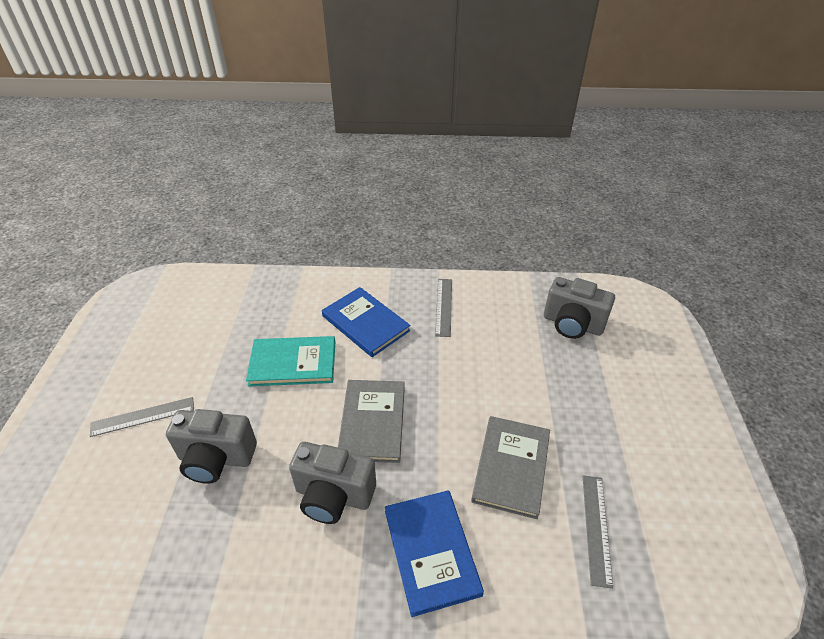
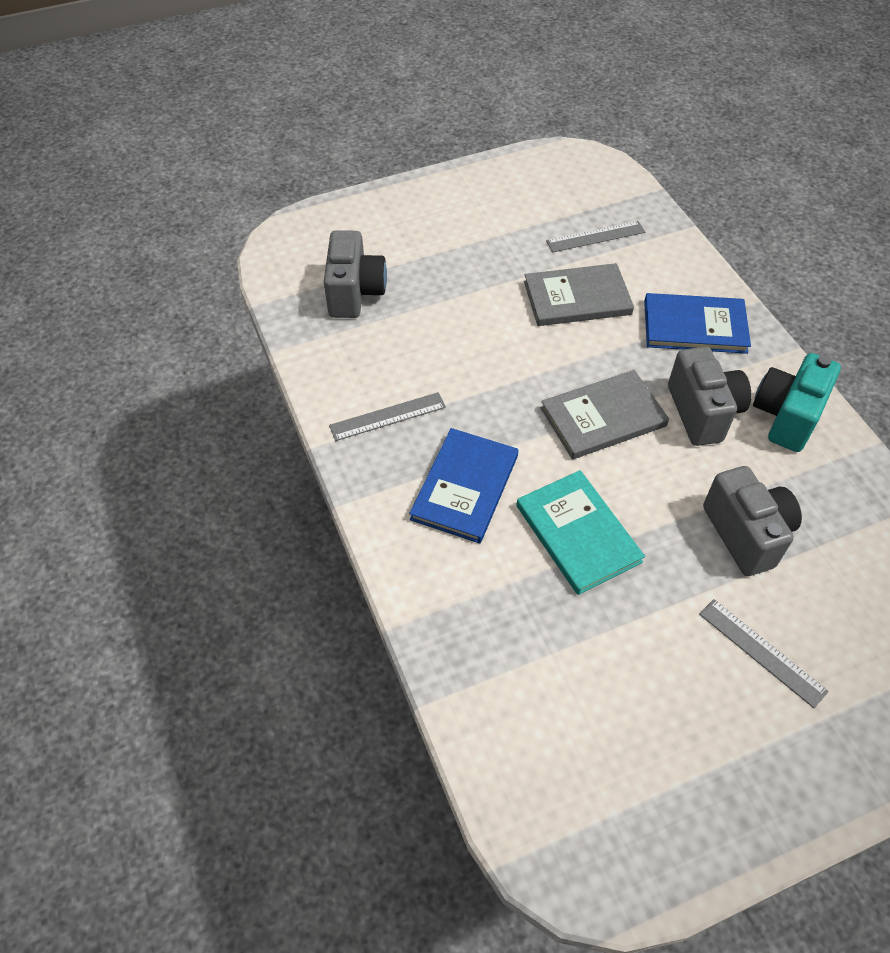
camera: 115 degrees left, 10 degrees up
(285, 565) = (786, 416): none -> turquoise camera
(431, 551) = (694, 326): blue book -> blue book turned 45 degrees clockwise

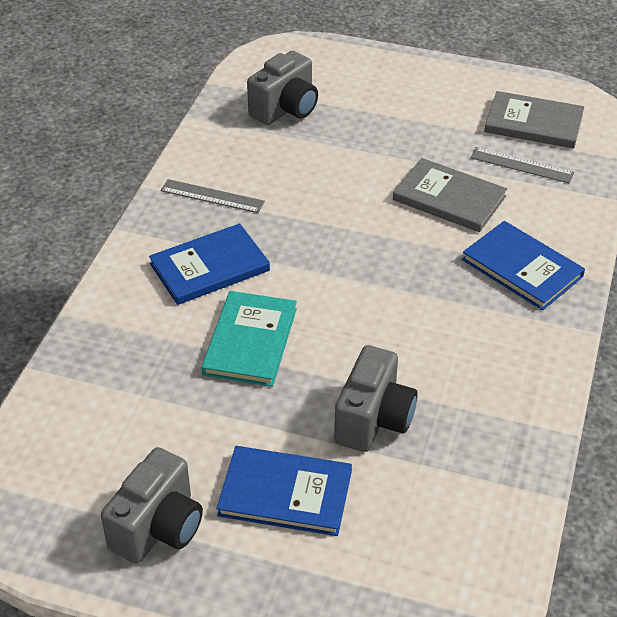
camera: 40 degrees right, 10 degrees down
(603, 417) = (364, 284): grey book -> grey book (533, 123)
(702, 412) = (448, 326): grey camera -> grey camera (158, 528)
(761, 652) = (285, 493): grey ruler -> blue book
(786, 416) = (515, 369): turquoise camera -> none

